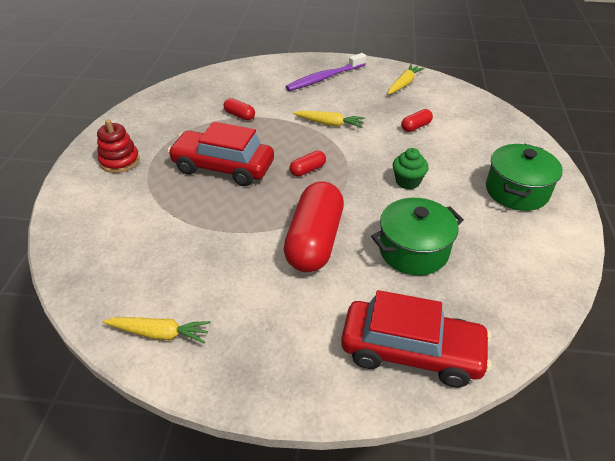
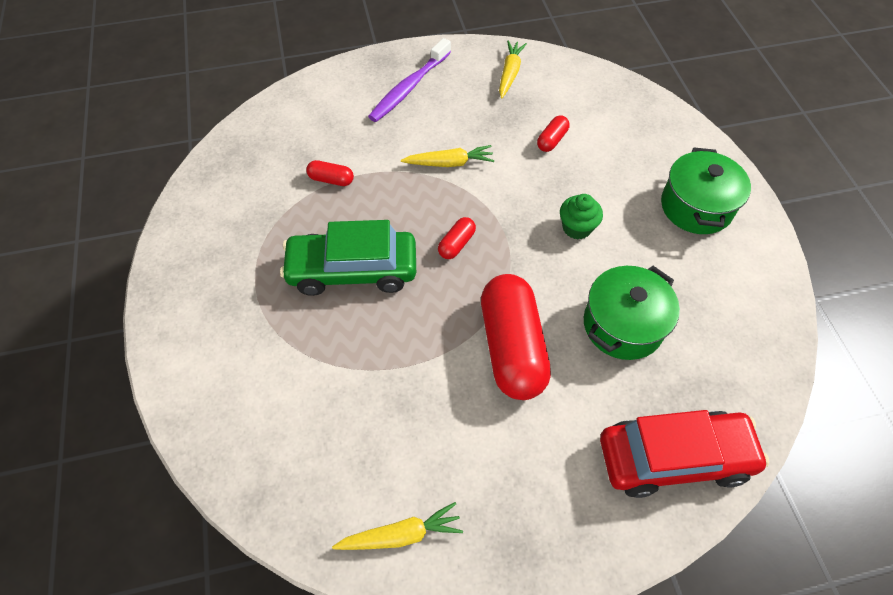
camera: 20 degrees left, 15 degrees up
(120, 161) = (213, 300): red stacking toy -> none
(223, 167) = (352, 270): red car -> green car

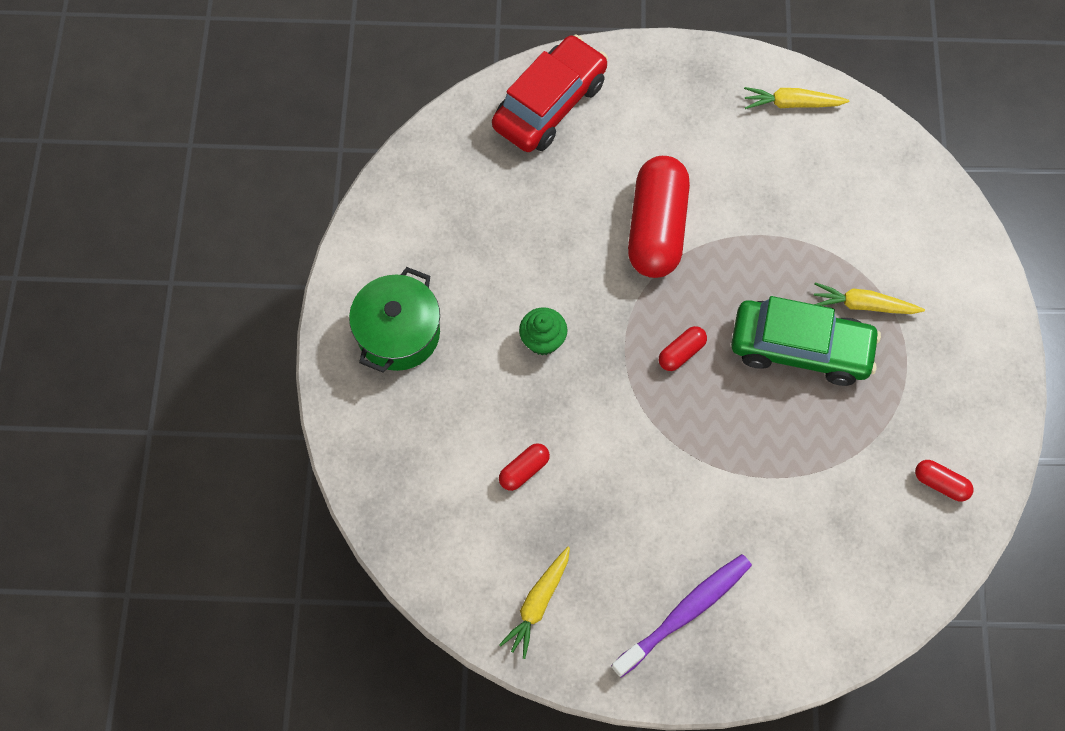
camera: 165 degrees left, 10 degrees up
(331, 180) = (810, 477): red capsule -> red capsule (940, 483)
(449, 163) = (661, 466): yellow carrot -> yellow carrot (863, 305)
(623, 325) = (541, 223): green pot -> none
(674, 458) = (550, 104): red car -> red car turned 120 degrees clockwise

